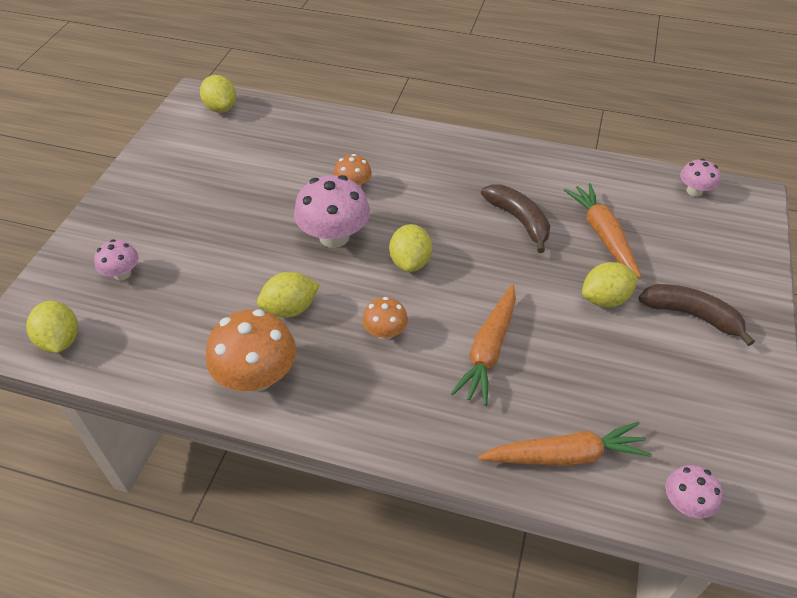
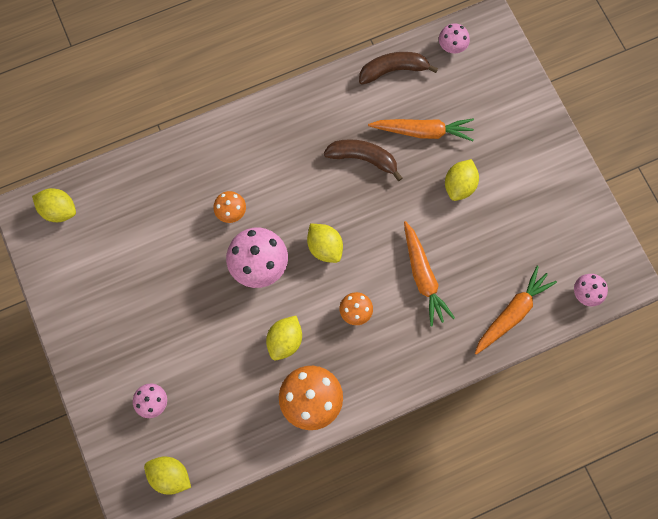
camera: 40 degrees left, 25 degrees up
(603, 235) = (423, 131): orange carrot -> orange carrot turned 150 degrees clockwise
(691, 315) = (514, 160): brown banana -> brown banana (393, 70)

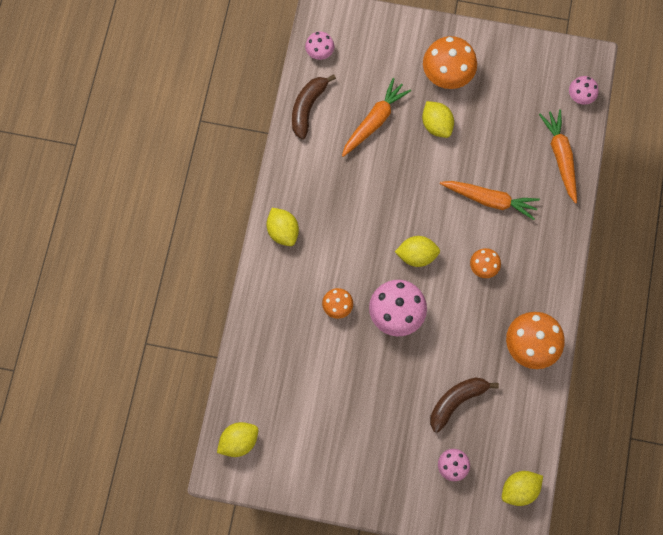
camera: 55 degrees left, 0 degrees up
(285, 341) = (471, 334): yellow lemon -> yellow lemon (283, 231)
(363, 158) = (364, 179): brown banana -> brown banana (456, 401)
(515, 163) = (447, 74): none -> orange mushroom

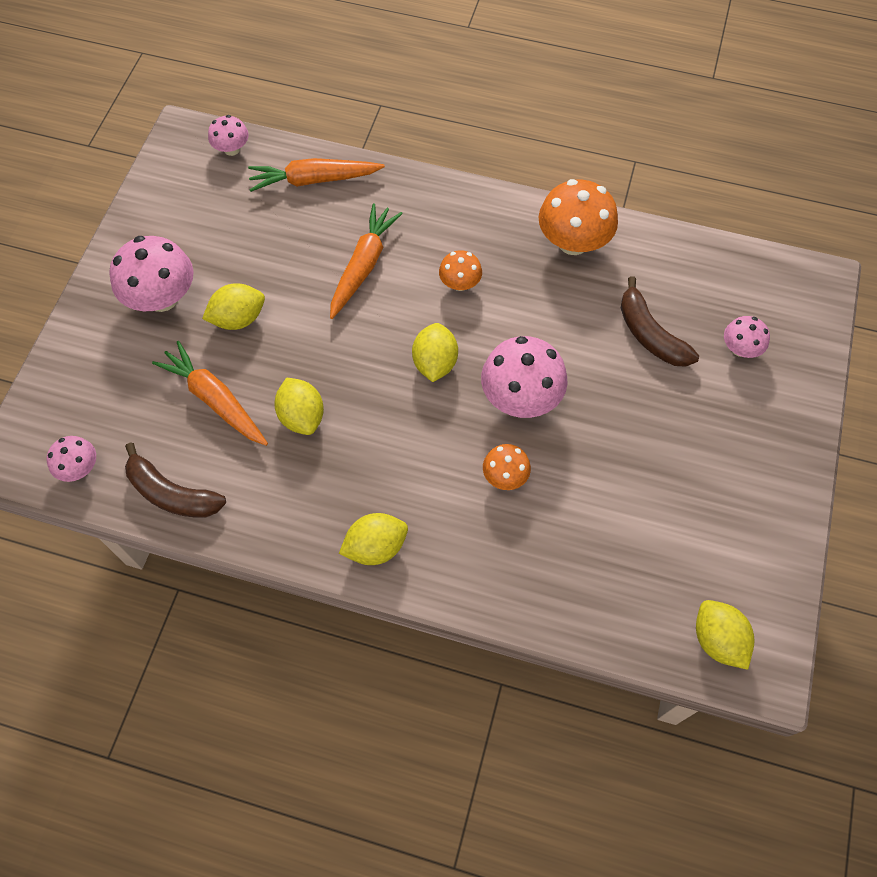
camera: 85 degrees left, 10 degrees down
(447, 74) = (162, 297): orange mushroom -> pink mushroom
(519, 489) = (766, 275): yellow lemon -> yellow lemon (302, 416)

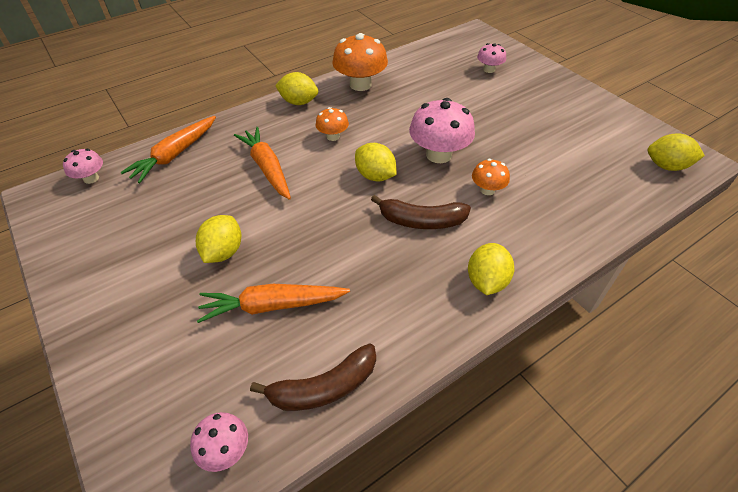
camera: 50 degrees left, 15 degrees down
(162, 297) = (146, 287): pink mushroom -> none
(302, 416) = (343, 262): yellow lemon -> yellow lemon (299, 102)
(650, 334) = (449, 90): brown banana -> brown banana (421, 221)

